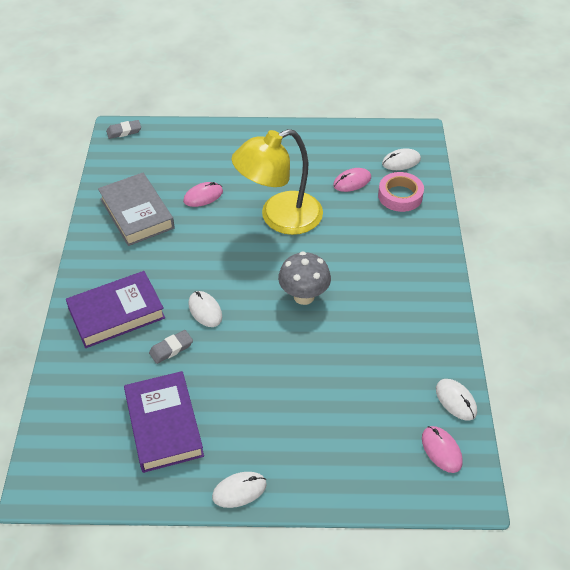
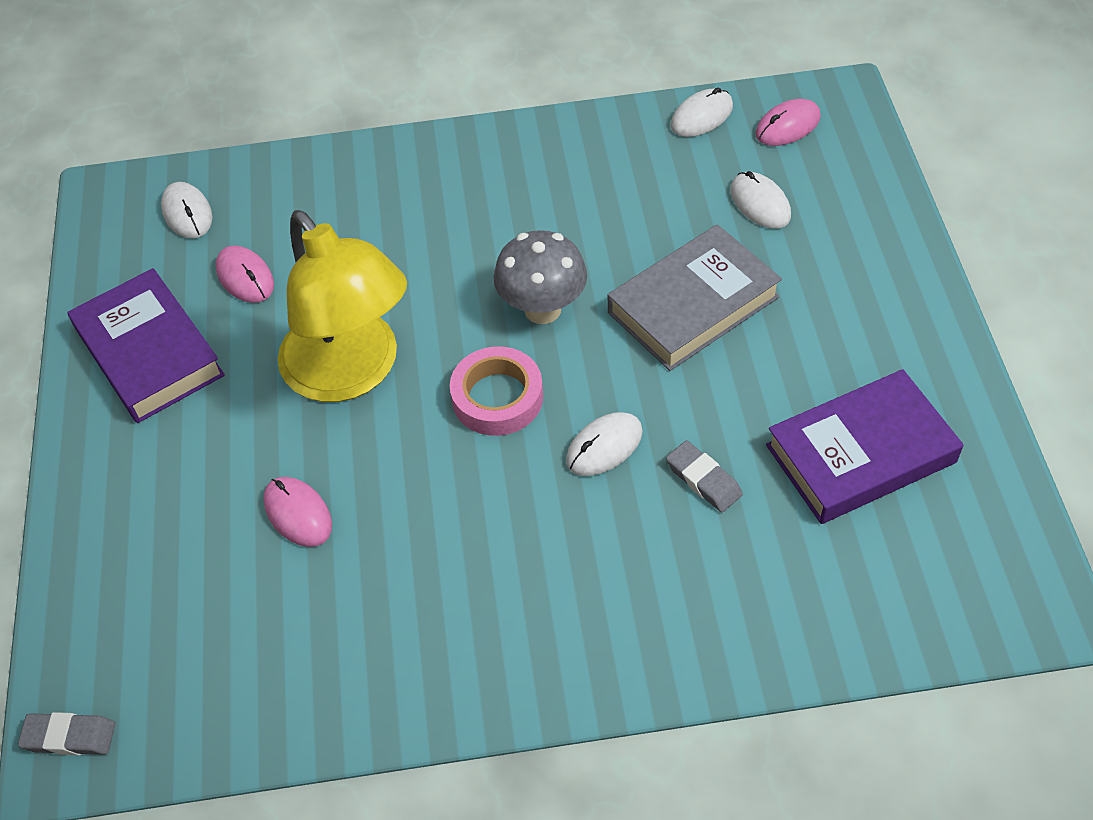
camera: 95 degrees left, 5 degrees up
(116, 313) = (643, 592): purple book -> purple book (149, 352)
(124, 131) = (69, 736): grey eraser -> grey eraser turned 60 degrees counterclockwise
(137, 213) = (359, 629): grey book -> grey book (693, 305)
(239, 490) = (936, 332): white mouse -> white mouse (760, 203)
(400, 196) = (281, 207): pink tape -> pink tape (497, 397)

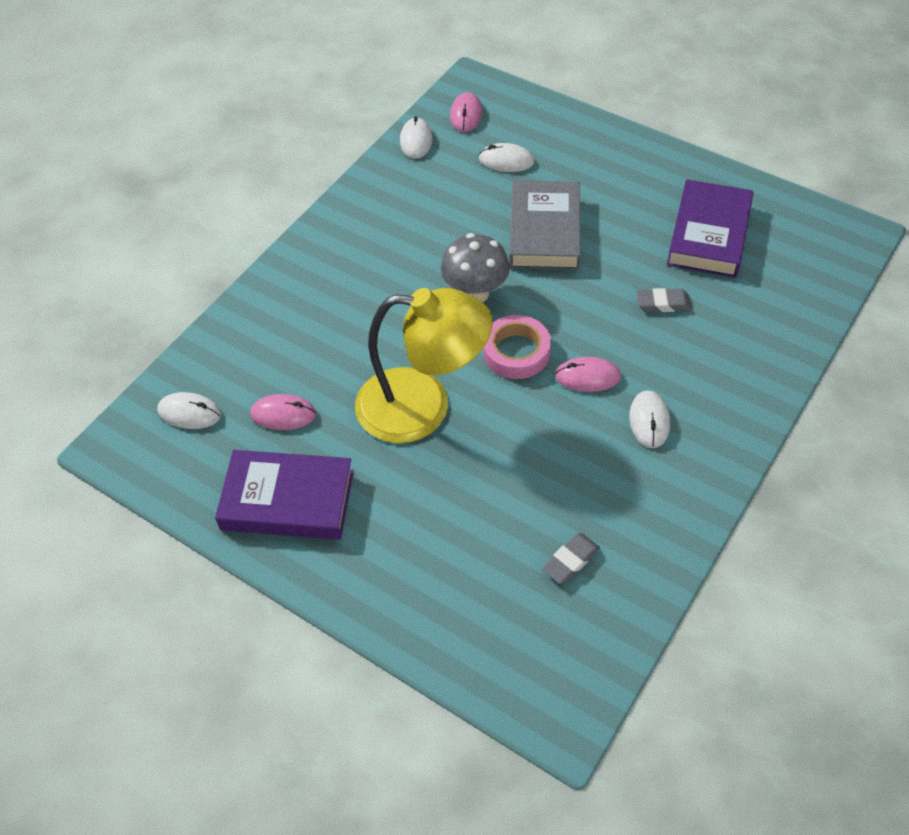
camera: 50 degrees left, 0 degrees up
(69, 736) = (552, 710): grey eraser -> grey eraser (570, 560)
(298, 513) = (501, 495): pink mouse -> pink mouse (587, 376)
(604, 446) = (599, 328): white mouse -> white mouse (649, 420)

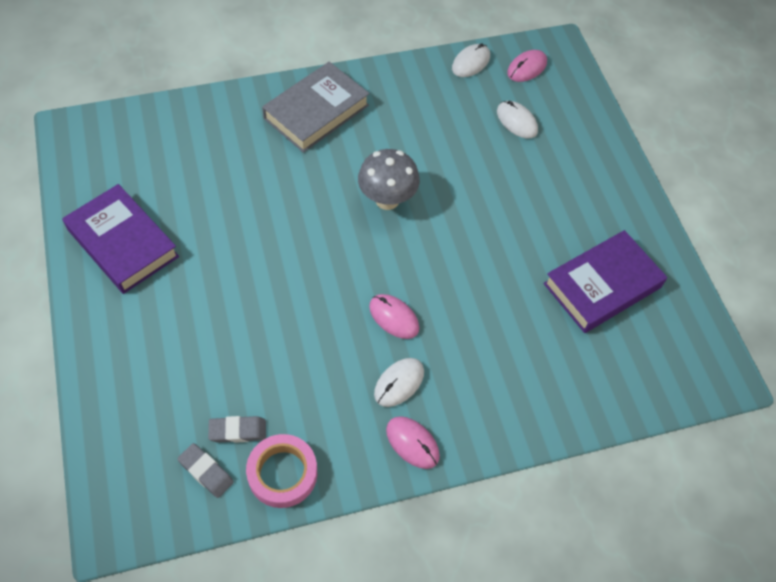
camera: 35 degrees right, 5 degrees up
(189, 413) = (132, 142): white mouse -> none
(283, 414) = (181, 186): pink mouse -> pink mouse (412, 443)
(423, 407) = (266, 250): yellow lamp -> none
(516, 352) = (367, 261): pink tape -> pink tape (282, 473)
(544, 231) = (484, 192): grey book -> grey book (316, 112)
(663, 303) = (507, 309): grey eraser -> grey eraser (206, 471)

